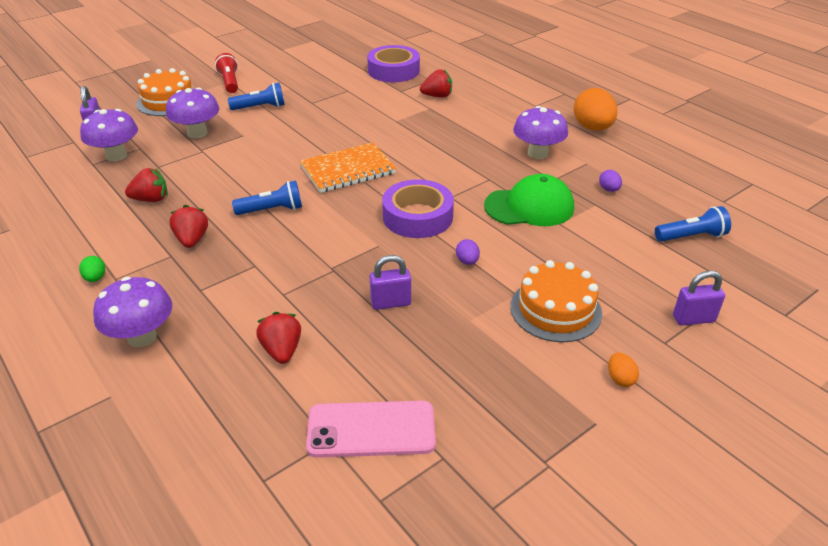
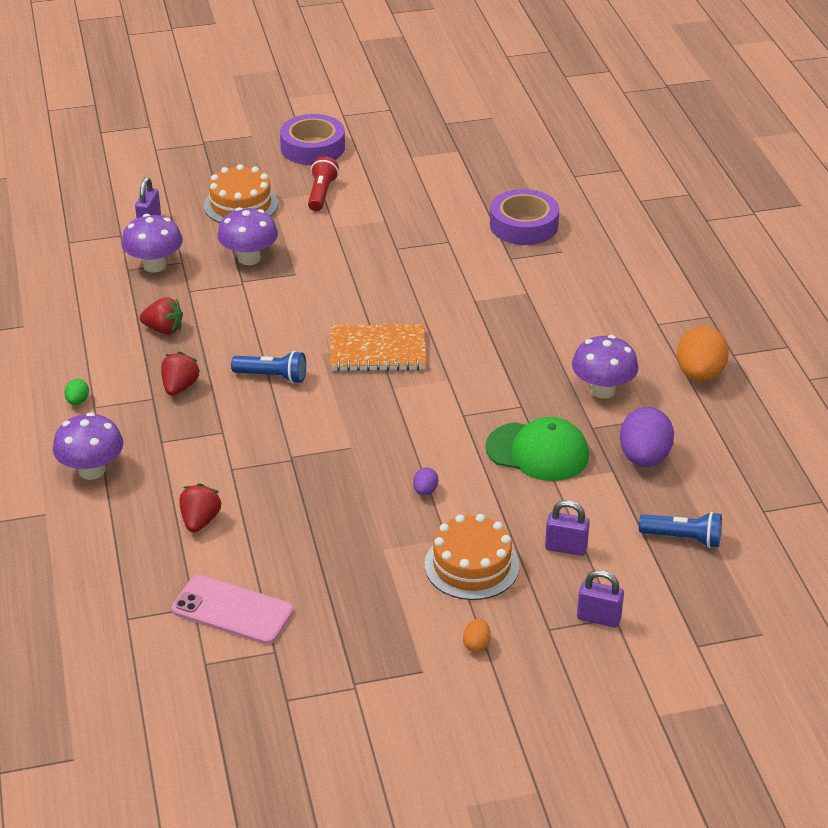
camera: 25 degrees right, 0 degrees up
(260, 107) = (335, 240): blue flashlight -> none
(391, 303) = (322, 509): purple padlock -> purple padlock (566, 548)
(417, 216) = (412, 427): purple tape -> purple tape (313, 147)
(437, 96) = (548, 278): red strawberry -> none
(609, 189) = (644, 458): purple egg -> purple egg, size x2.19

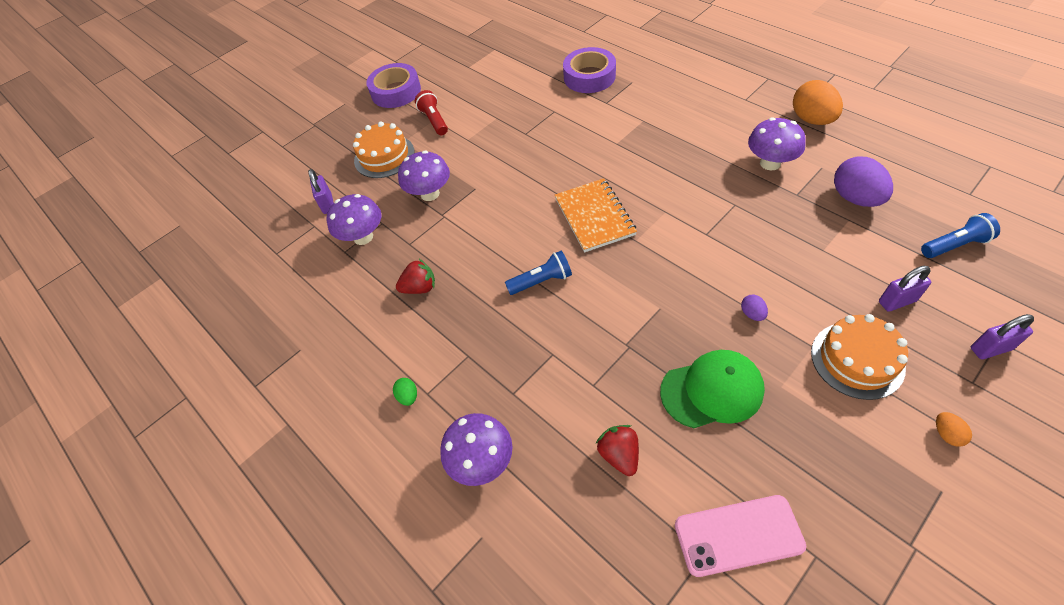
camera: 25 degrees left, 15 degrees up
(180, 387) = (480, 332): red strawberry -> none
(378, 351) = (594, 216): orange notebook -> orange notebook turned 75 degrees counterclockwise
(538, 452) = (786, 234): green cap -> green cap (712, 390)

